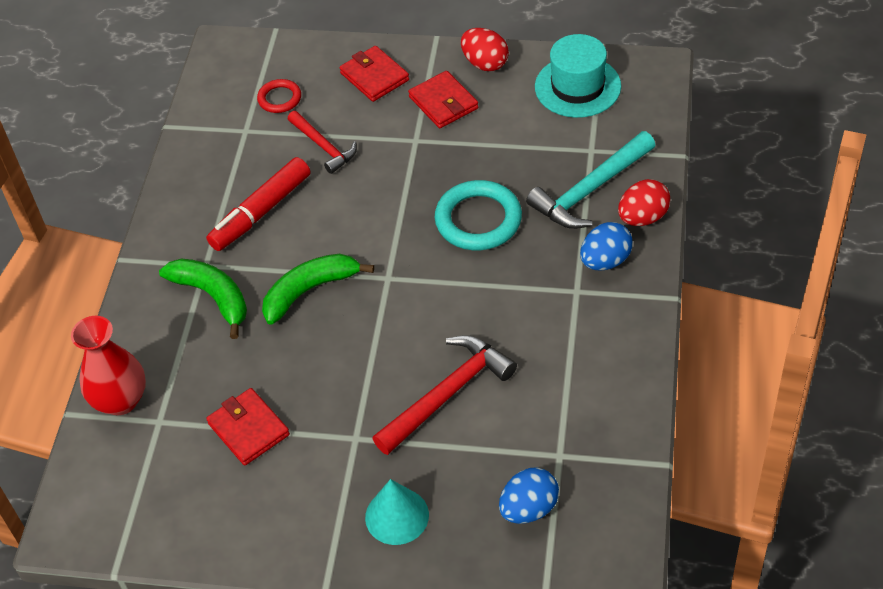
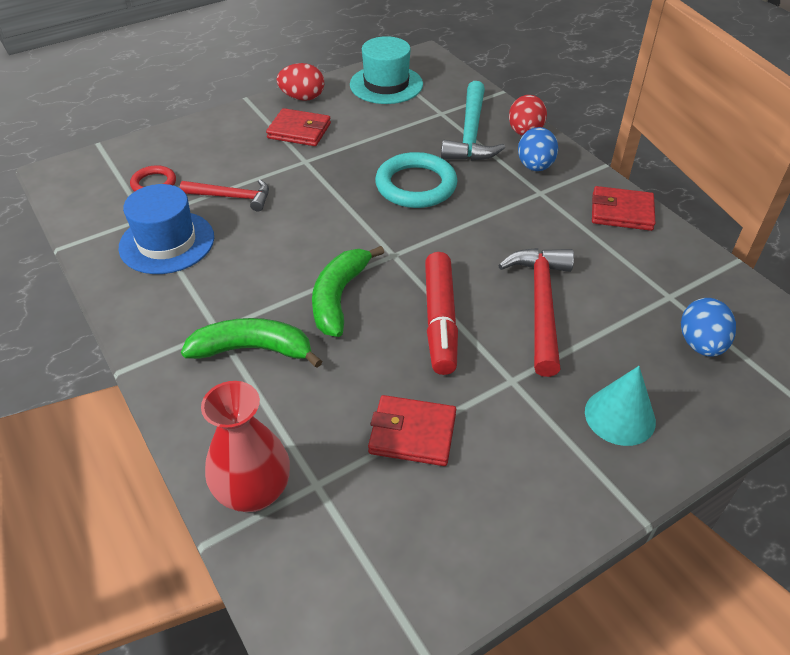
camera: 45 degrees left, 5 degrees down
(239, 165) = (167, 242): none -> blue hat
(261, 212) = (227, 265): red marker -> red marker (440, 320)
(374, 77) = (223, 138): red wallet -> red wallet (621, 212)

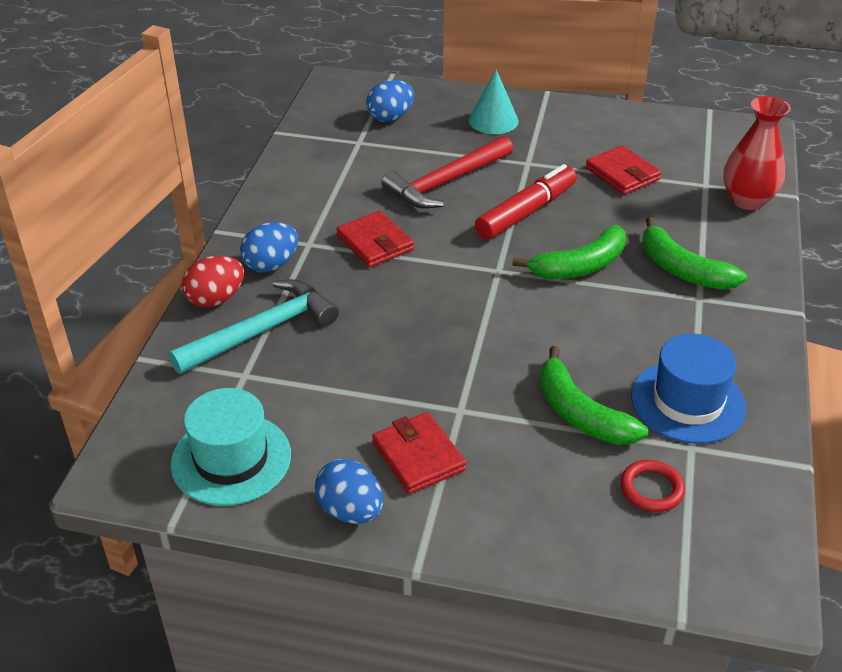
camera: 135 degrees left, 5 degrees down
(232, 197) = (580, 413): red hammer -> green banana
(302, 98) = (350, 511): red egg -> blue egg
(416, 185) = (395, 313): turquoise ring -> none
(621, 212) = (282, 195): red wallet -> red wallet (375, 243)

